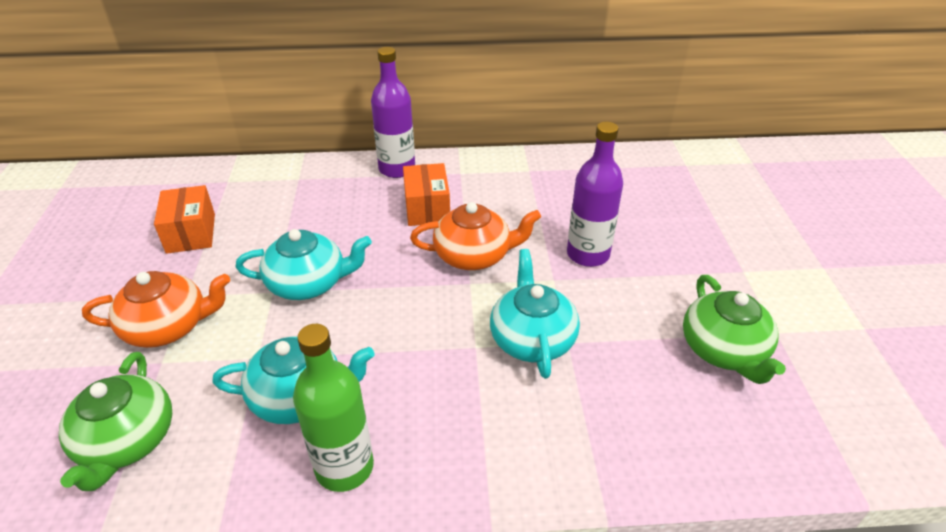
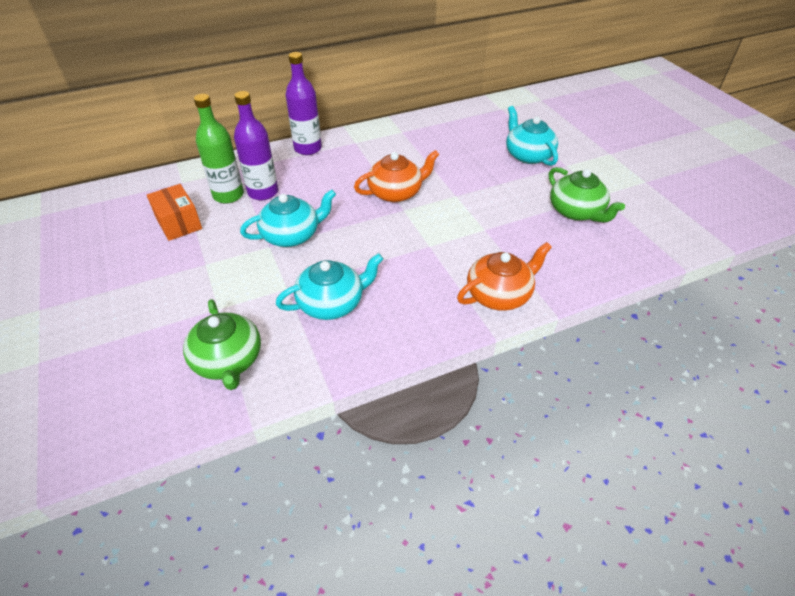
camera: 20 degrees left, 5 degrees up
(168, 326) = (206, 286): orange teapot -> orange teapot (499, 294)
(344, 467) = (387, 333): green bottle -> green bottle (228, 195)
(427, 208) = (346, 170): orange box -> none
(532, 338) = (462, 232): turquoise teapot -> turquoise teapot (528, 155)
(588, 254) = (469, 176): purple bottle -> purple bottle (263, 192)

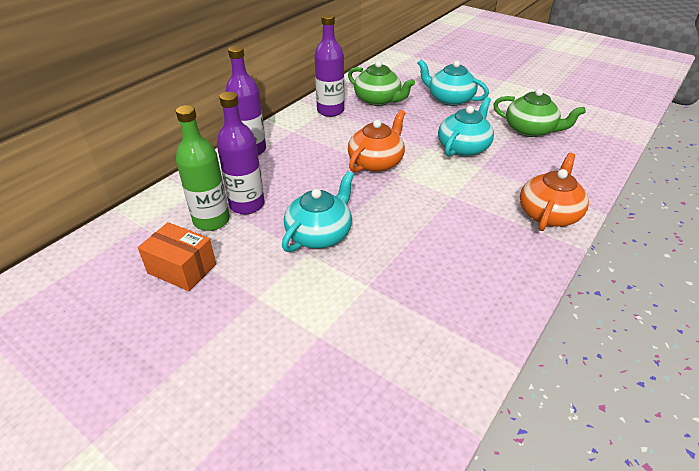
camera: 30 degrees left, 5 degrees down
(228, 360) = (385, 383): green teapot -> green teapot (378, 100)
(332, 303) = (425, 280): turquoise teapot -> turquoise teapot (463, 147)
(405, 133) = (330, 111): none -> purple bottle

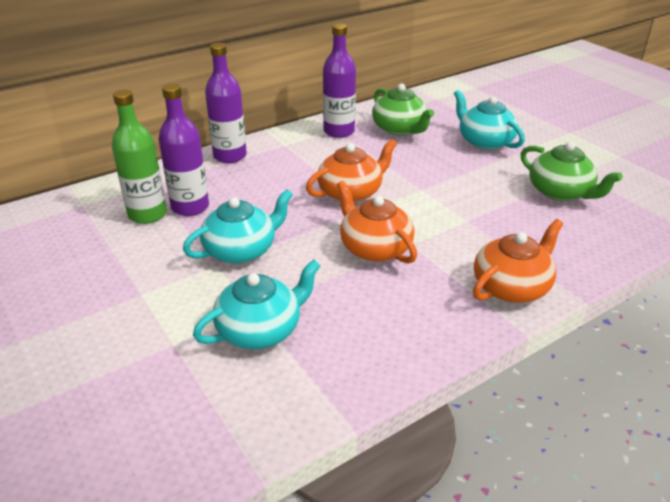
camera: 20 degrees right, 5 degrees down
(182, 268) = (92, 251): orange box -> none
(427, 206) = (374, 248): none -> orange teapot
(463, 147) = (462, 196): turquoise teapot -> turquoise teapot (260, 329)

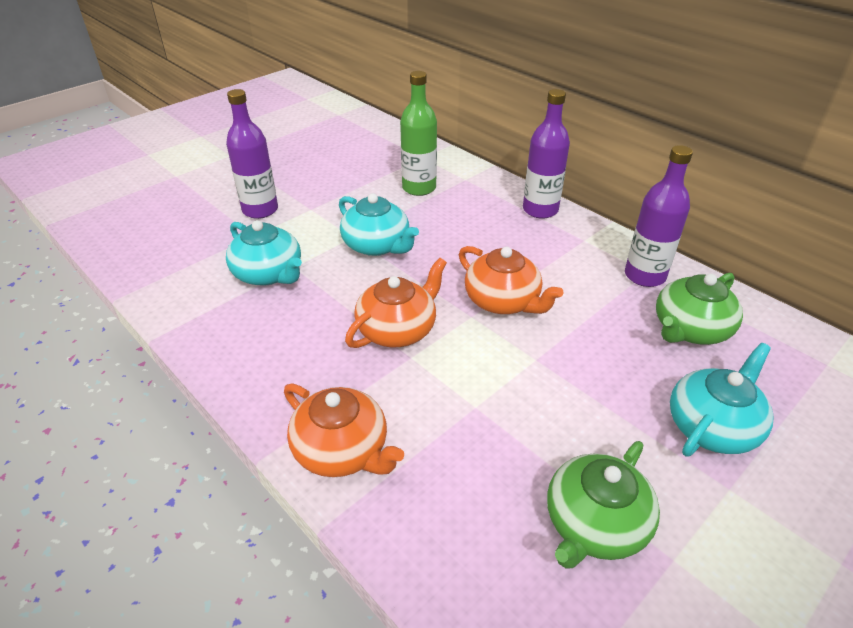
camera: 80 degrees right, 5 degrees up
(190, 207) = (437, 206): purple bottle -> purple bottle (260, 210)

